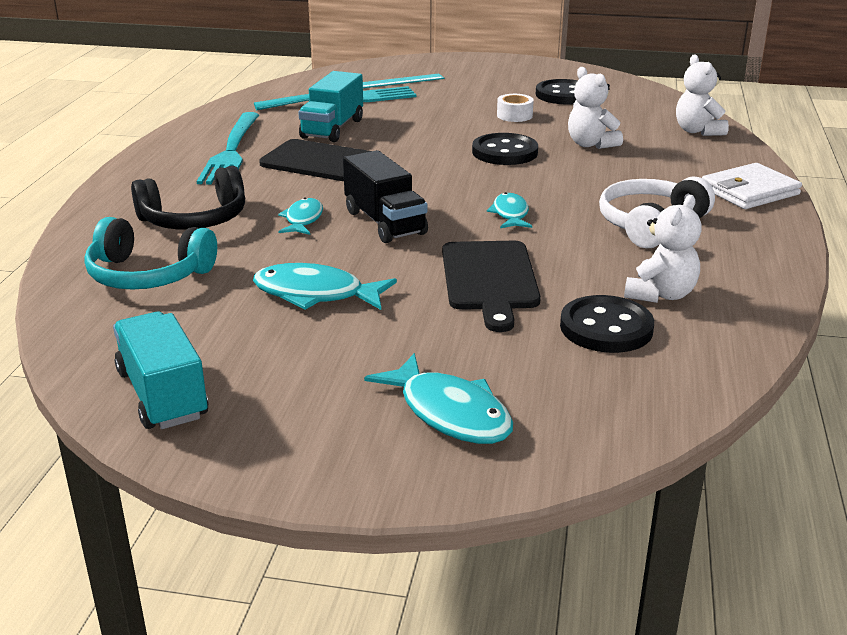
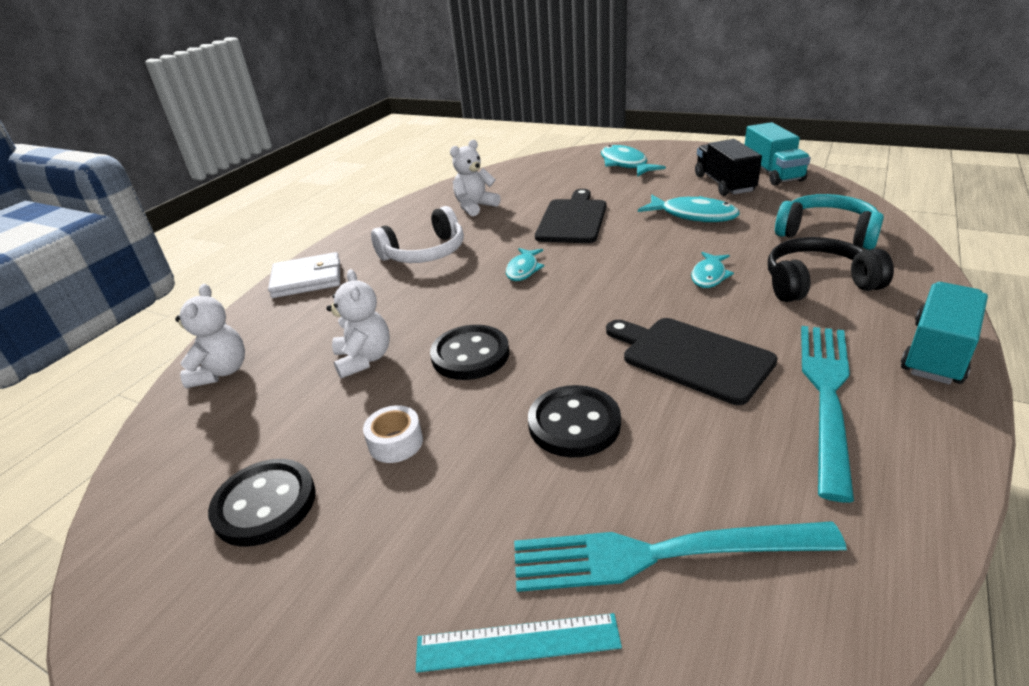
camera: 160 degrees left, 5 degrees up
(332, 129) = (681, 440): turquoise truck -> turquoise truck (937, 352)
(385, 222) = (634, 268): black truck -> black truck (724, 184)
(606, 328) = (523, 192): black button -> black button (574, 423)

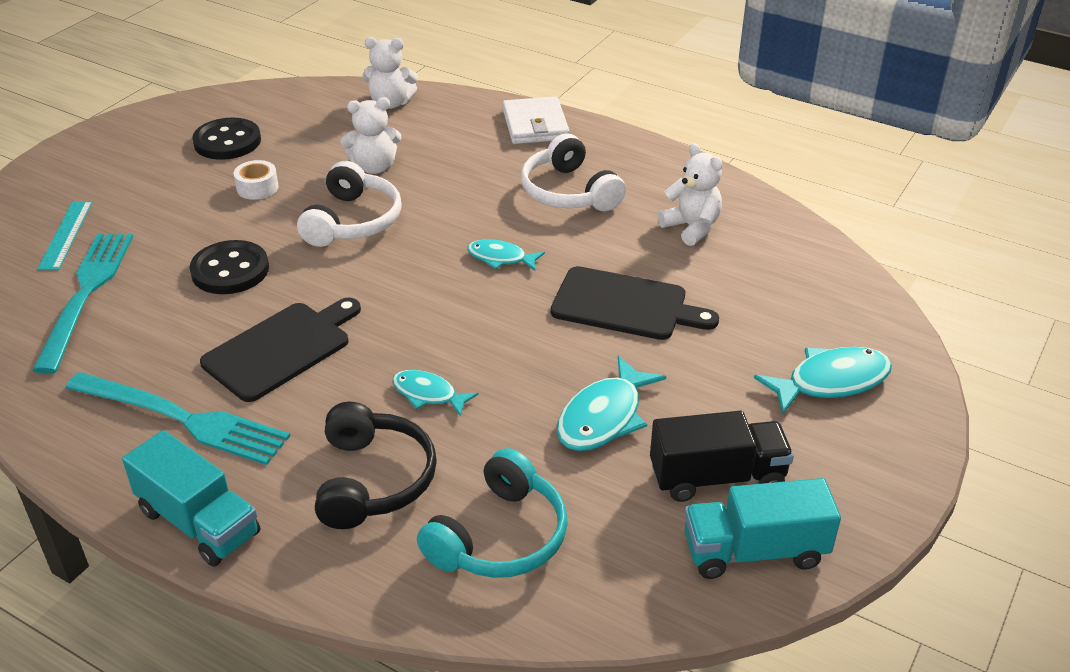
camera: 90 degrees right, 5 degrees up
(470, 355) = (352, 221): black button -> white headphones

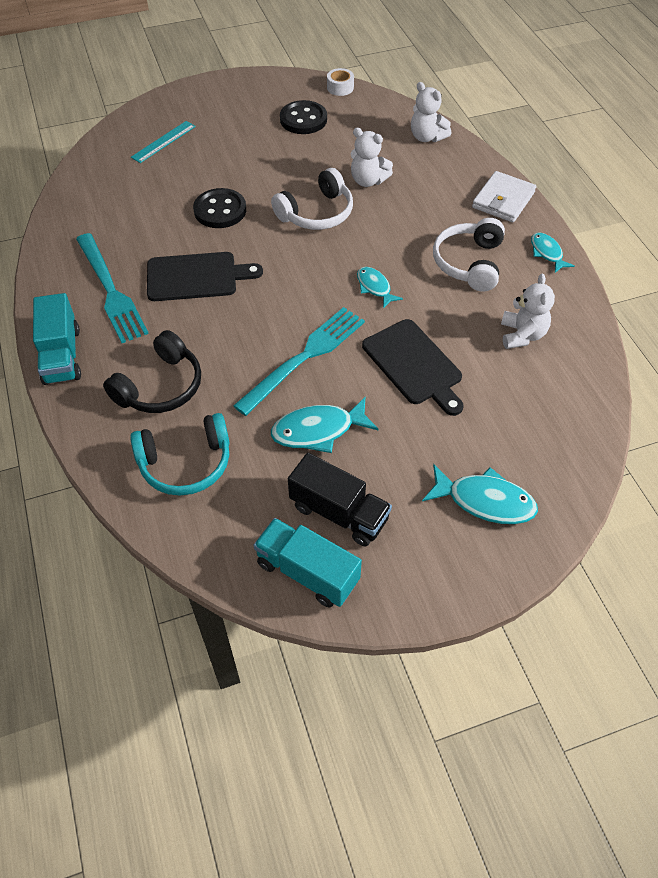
camera: 40 degrees right, 15 degrees up
(86, 293) = (139, 185): turquoise fork -> turquoise fork (305, 357)
(257, 188) = (288, 161): white tape -> white tape (340, 87)
(428, 394) = (240, 353): turquoise fish -> turquoise fish (547, 253)

